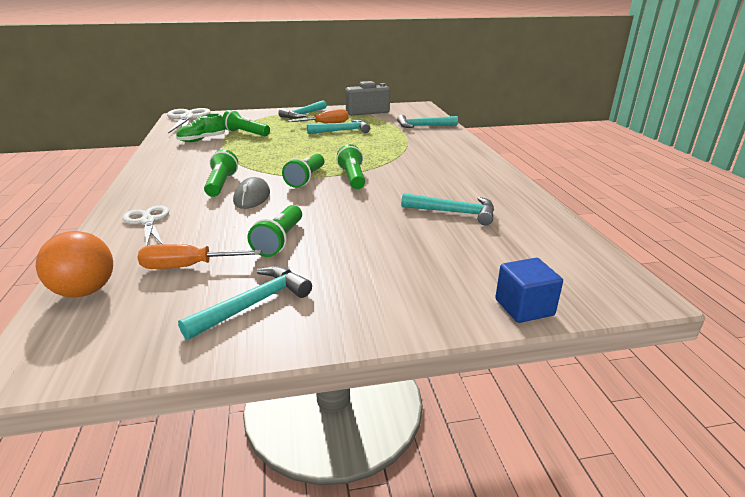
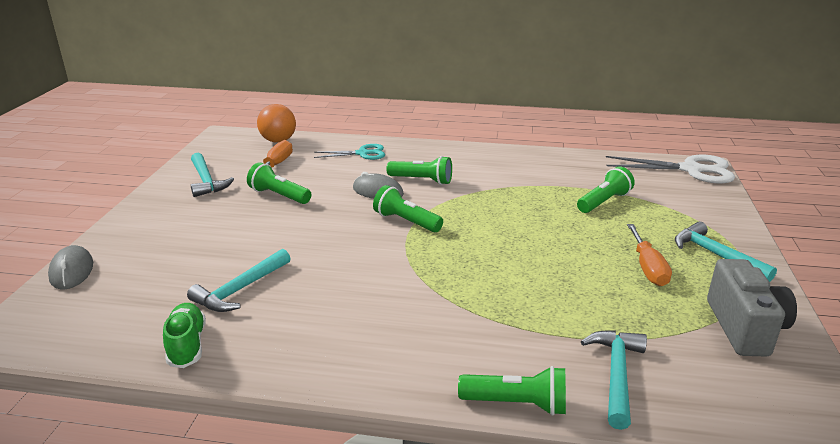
camera: 110 degrees right, 0 degrees up
(148, 221) = (362, 153): white scissors -> turquoise scissors
(202, 140) = (581, 176): green shoe -> green shoe (187, 345)
(342, 131) = (600, 276): turquoise hammer -> none
(352, 178) = (388, 249): green flashlight -> green flashlight (516, 404)
(524, 307) = (72, 271): blue cube -> grey mouse

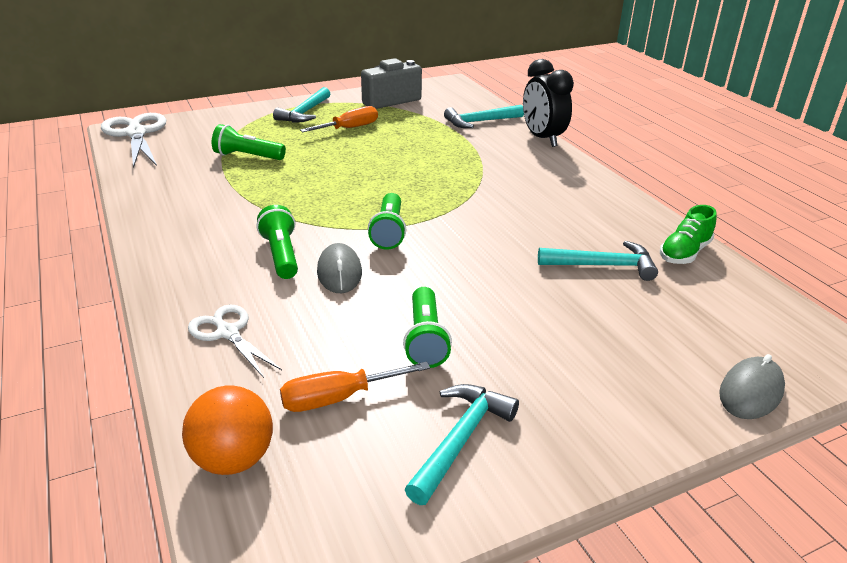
camera: 125 degrees left, 5 degrees up
(362, 153) = (228, 333): turquoise scissors -> white scissors
(516, 404) = (542, 138): green flashlight -> black clock

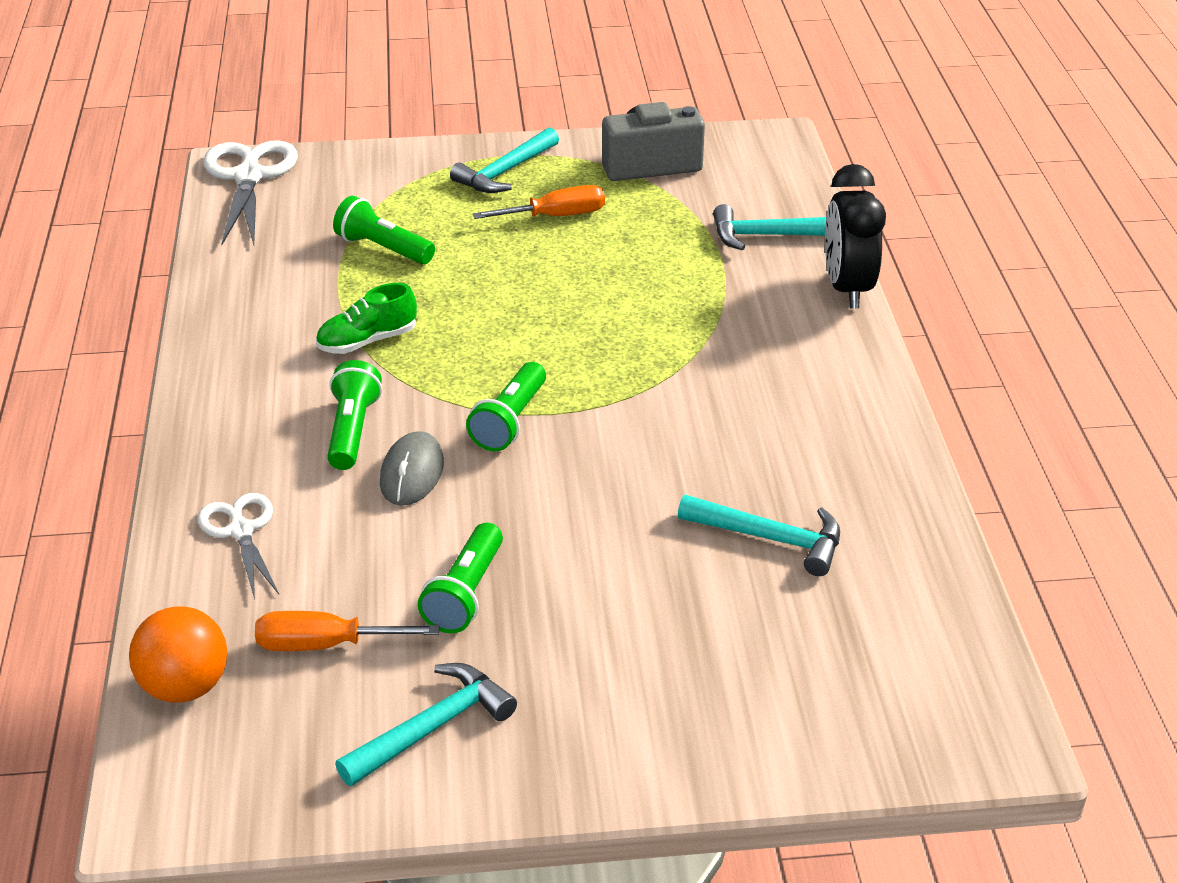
camera: 20 degrees right, 5 degrees up
(684, 253) = (907, 543): green shoe -> green shoe (367, 341)
(750, 391) = (824, 760): grey mouse -> none

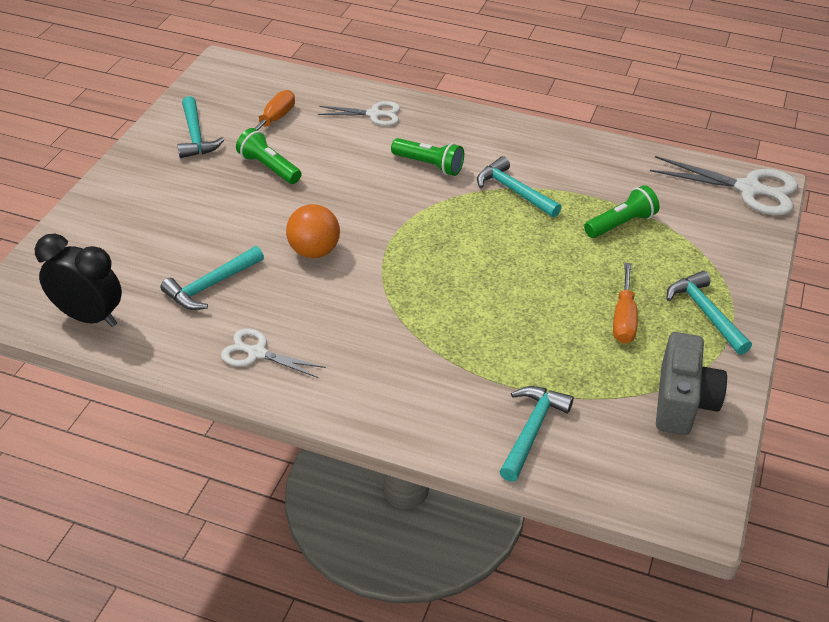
camera: 115 degrees right, 5 degrees up
(185, 686) = (283, 81): orange ball -> orange ball (314, 251)
(367, 341) = (514, 191): green shoe -> turquoise hammer
(412, 473) = (376, 175): grey mouse -> none
(510, 421) = (394, 222): green flashlight -> none
(845, 448) = (257, 353): none -> white scissors
(847, 288) = (429, 443): black clock -> black clock (89, 317)

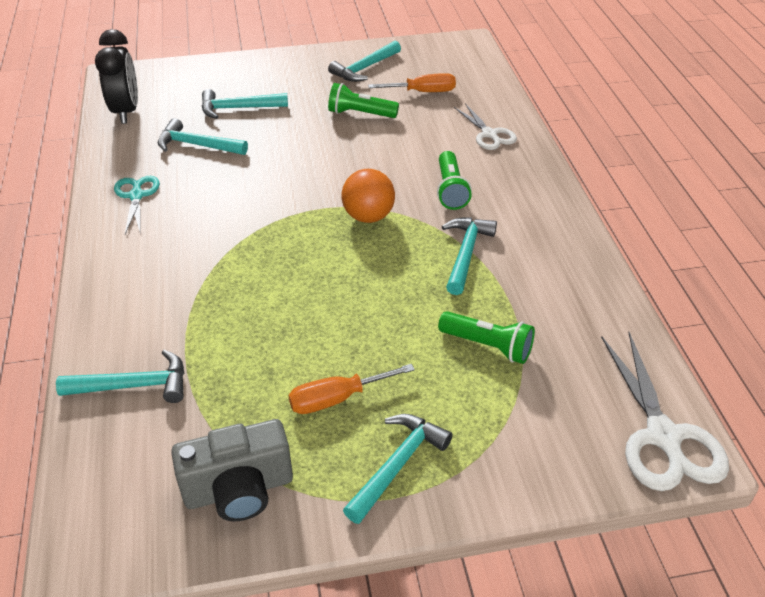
camera: 60 degrees right, 0 degrees up
(175, 237) = (238, 108): none -> turquoise hammer
(257, 353) = (136, 196): white scissors -> turquoise scissors
(269, 167) = (360, 114): green flashlight -> green flashlight turned 90 degrees counterclockwise
(314, 251) = (277, 175): orange ball -> orange ball (368, 216)

